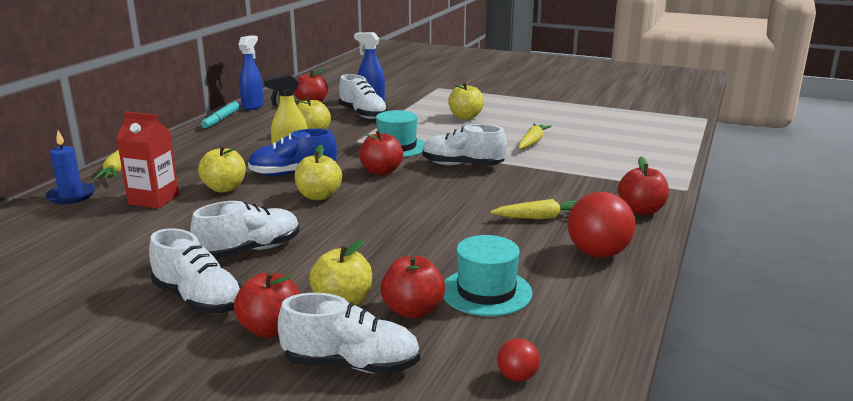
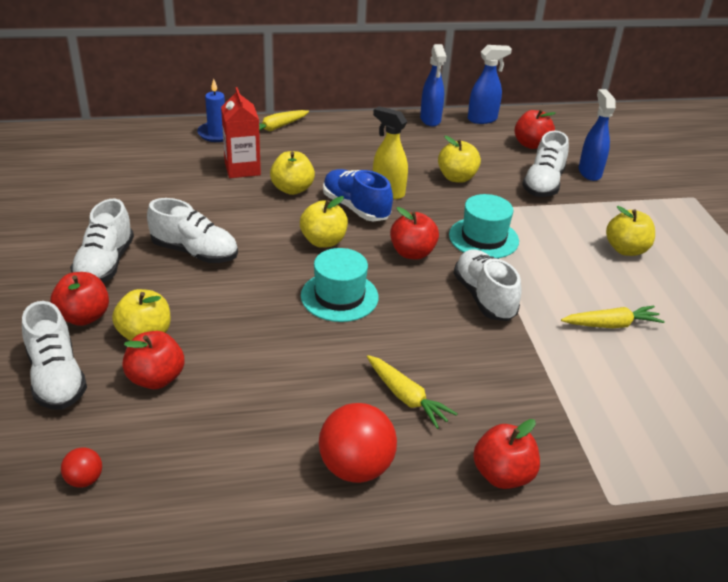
camera: 55 degrees right, 15 degrees up
(221, 119) = (430, 120): turquoise marker -> blue spray bottle
(486, 292) = (217, 411): turquoise hat -> turquoise hat (339, 296)

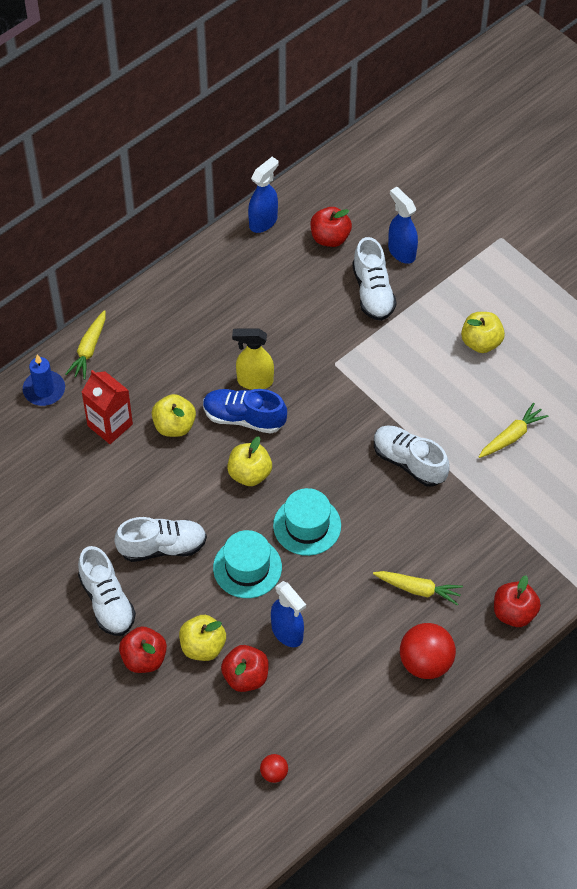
camera: 30 degrees left, 20 degrees up
(56, 377) = (180, 718): white shoe -> none
(412, 253) = (326, 445): red apple -> none
(430, 120) = (217, 251): blue spray bottle -> blue spray bottle (287, 633)
(457, 178) = (297, 327): yellow apple -> none
(483, 238) = (368, 394): turquoise hat -> turquoise hat (247, 567)

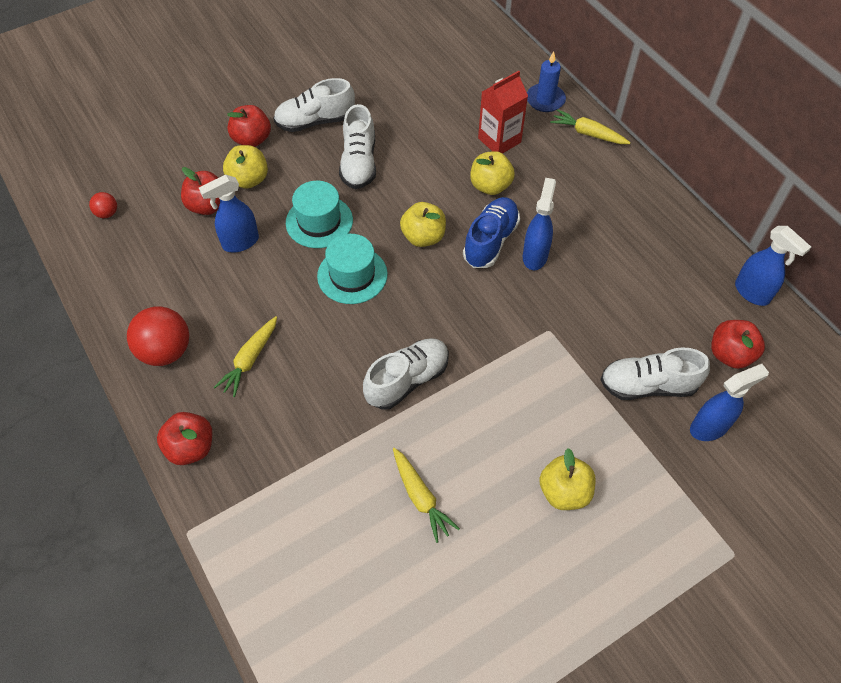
camera: 100 degrees right, 0 degrees up
(254, 381) = (535, 256): yellow spray bottle -> blue spray bottle

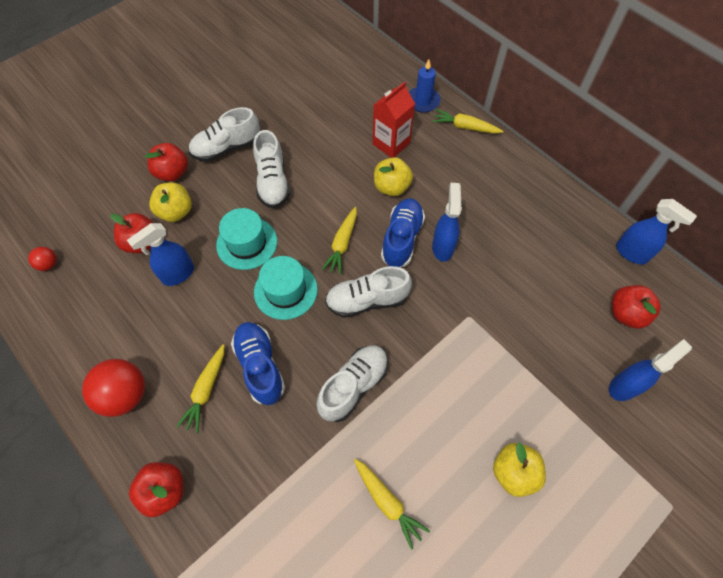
camera: 10 degrees left, 5 degrees up
(311, 345) = (260, 366): none -> blue shoe
(423, 237) = (342, 244): yellow apple -> yellow carrot
(648, 385) = (564, 355): white shoe -> white shoe (367, 300)

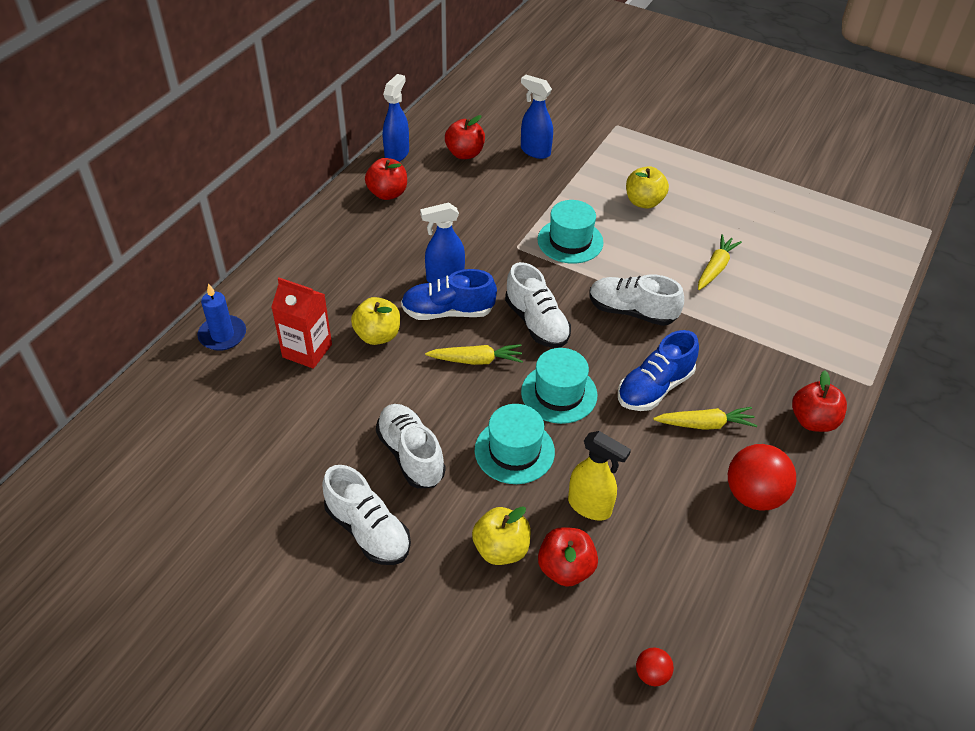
camera: 110 degrees left, 15 degrees down
(172, 173) = (437, 583): red apple -> red apple (387, 193)
(178, 274) = (590, 506): blue spray bottle -> yellow spray bottle
(272, 182) = (411, 455): white shoe -> white shoe turned 90 degrees counterclockwise
(465, 127) = (260, 288): yellow carrot -> none
(466, 367) = (570, 241): none -> turquoise hat

